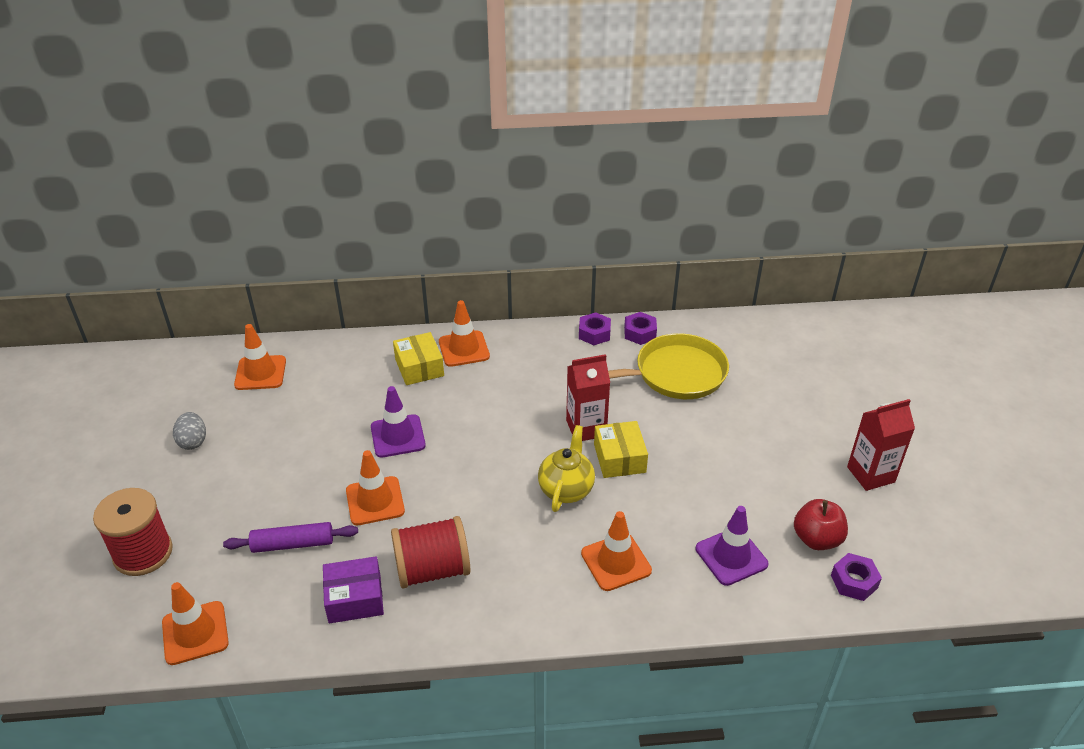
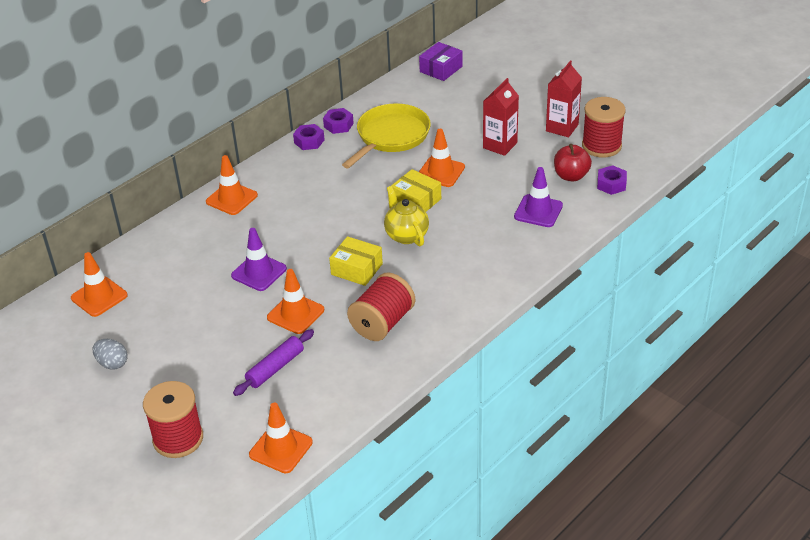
camera: 40 degrees left, 0 degrees up
(355, 598) = (356, 366): purple box -> purple box (441, 69)
(419, 367) = (215, 226): yellow box -> yellow box (356, 269)
(586, 428) = (375, 197): red carton -> red carton (500, 145)
(616, 562) = (481, 252): orange traffic cone -> orange traffic cone (440, 172)
(895, 526) = (601, 146): none -> red spool

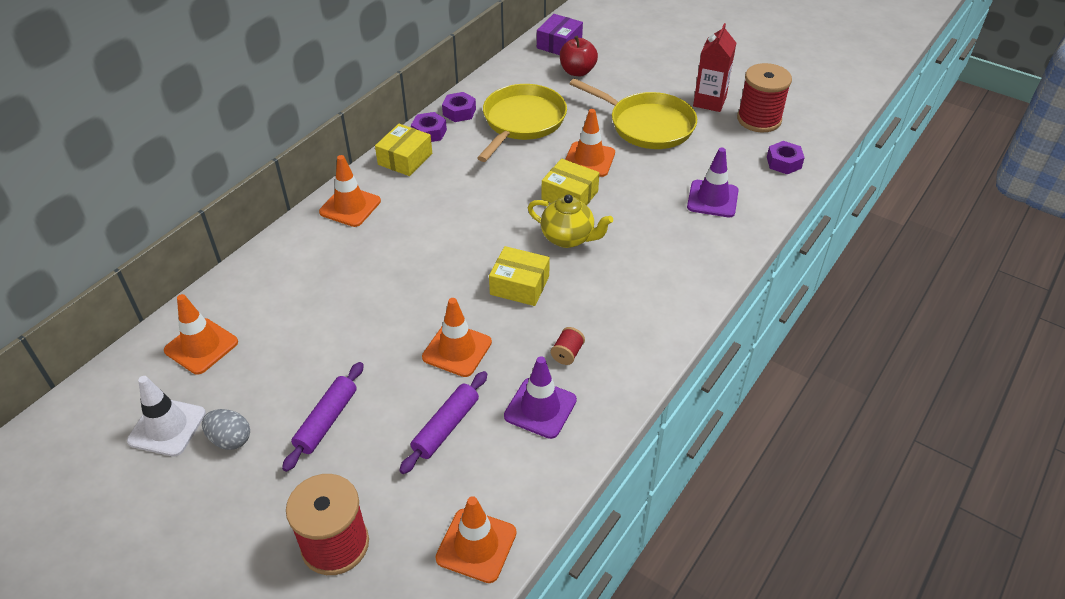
camera: 10 degrees left, 5 degrees up
(67, 351) = (167, 427): none -> white traffic cone
(186, 356) = (326, 421): none -> purple rolling pin
(259, 272) = (400, 298): purple traffic cone -> purple traffic cone (540, 408)
(284, 162) = (405, 159): none -> yellow box
(382, 323) = (567, 353): red spool -> red spool, size x0.44
(406, 235) = (568, 238): yellow teapot -> yellow teapot turned 150 degrees clockwise
(500, 145) = (647, 125): red carton -> yellow pan
(571, 176) = (736, 155): red apple -> red apple (577, 71)

